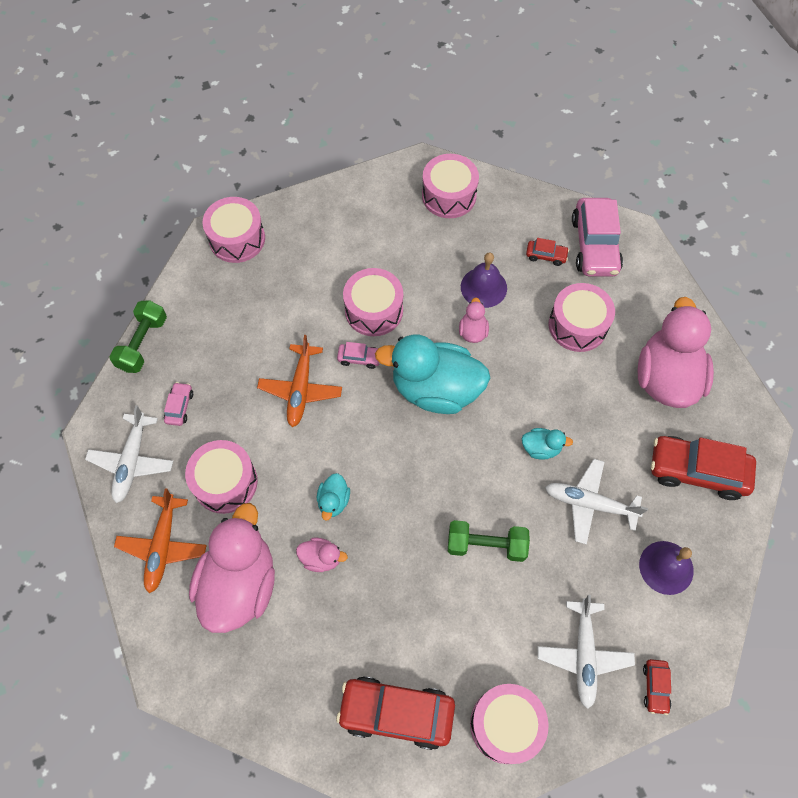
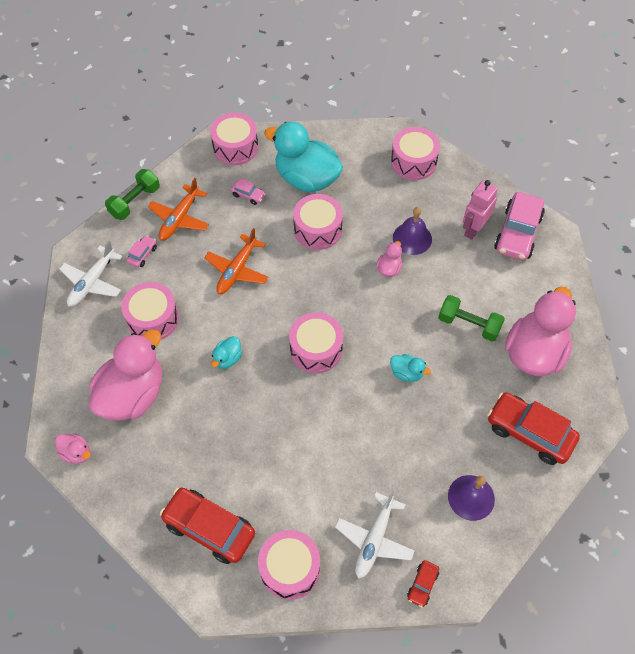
camera: 20 degrees right, 5 degrees down
(163, 546) = (89, 349): orange plane -> orange plane (180, 218)
(321, 558) = (201, 397): pink duck -> pink duck (77, 453)
(359, 358) = (291, 261): pink car -> pink car (248, 195)
(435, 389) = (341, 302): turquoise duck -> turquoise duck (306, 178)
(486, 545) = (331, 430): green dumbbell -> green dumbbell (469, 324)
(546, 256) = (473, 229): red car -> pink robot
(577, 325) = (477, 290): pink drum -> pink drum (316, 349)
(590, 504) = (428, 428): white plane -> none

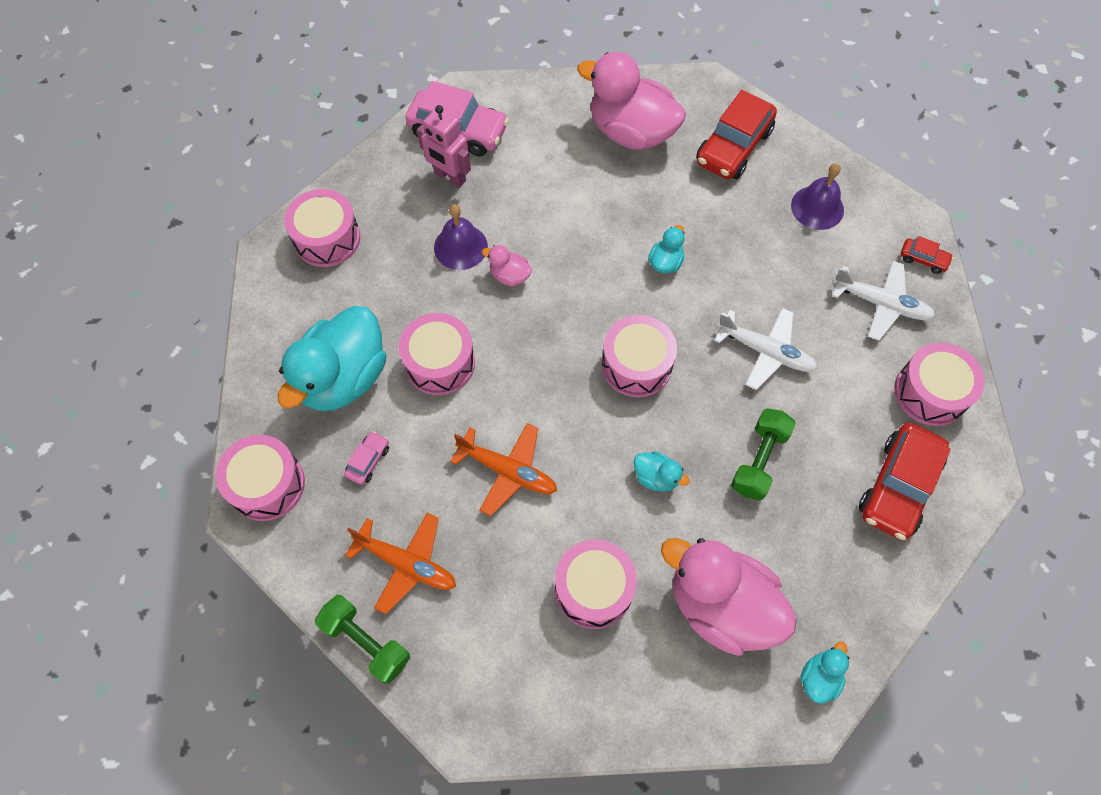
camera: 90 degrees left, 5 degrees up
(77, 453) = (819, 678): pink duck -> turquoise duck
(92, 282) = (526, 695): white plane -> white plane (765, 351)
(142, 254) = (475, 617): pink car -> none
(469, 324) = (594, 193): green dumbbell -> green dumbbell (759, 460)

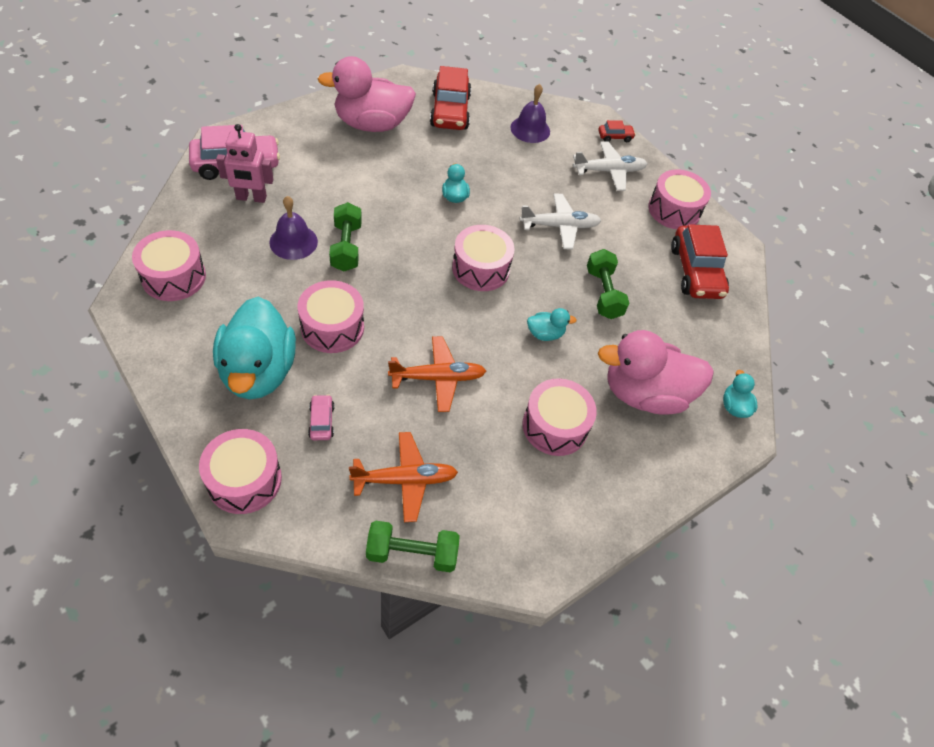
camera: 40 degrees left, 10 degrees down
(509, 275) = (346, 247): pink duck -> green dumbbell

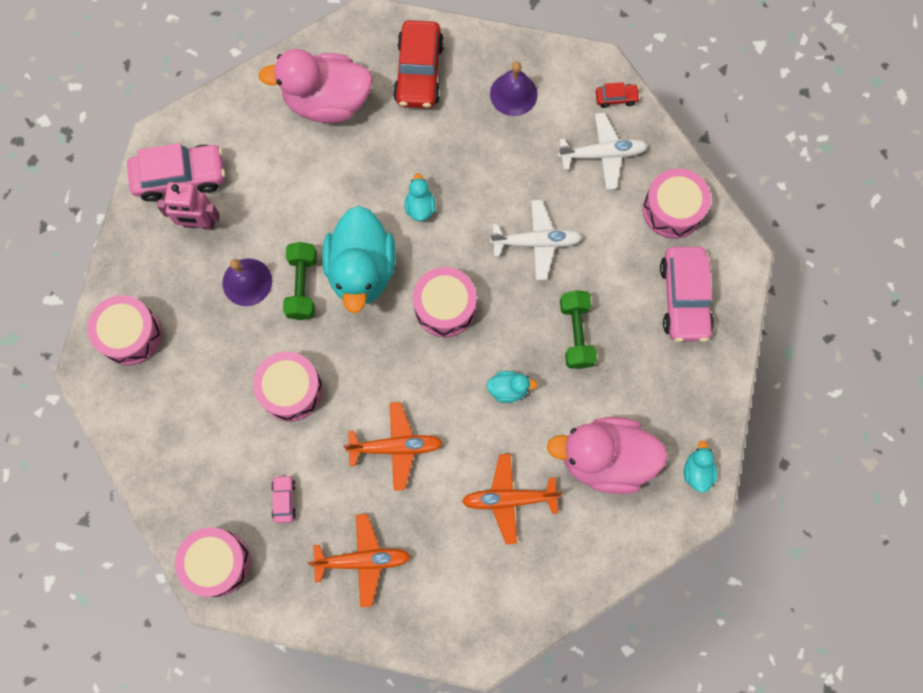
camera: 10 degrees right, 20 degrees up
(258, 371) = (222, 445): turquoise duck -> turquoise duck (361, 270)
(412, 553) = (368, 633): green dumbbell -> none
(555, 426) = (509, 499): pink drum -> orange plane
(695, 271) = (684, 298): red car -> pink car

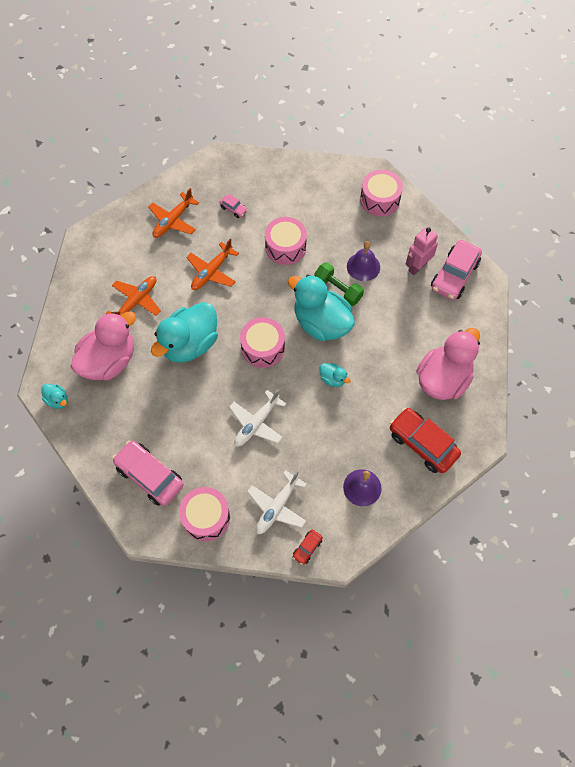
camera: 130 degrees right, 10 degrees down
(217, 563) = (231, 165): pink drum -> none
(508, 389) = (190, 344): turquoise duck -> turquoise duck, size x2.32
(576, 334) = (186, 401): green dumbbell -> none

